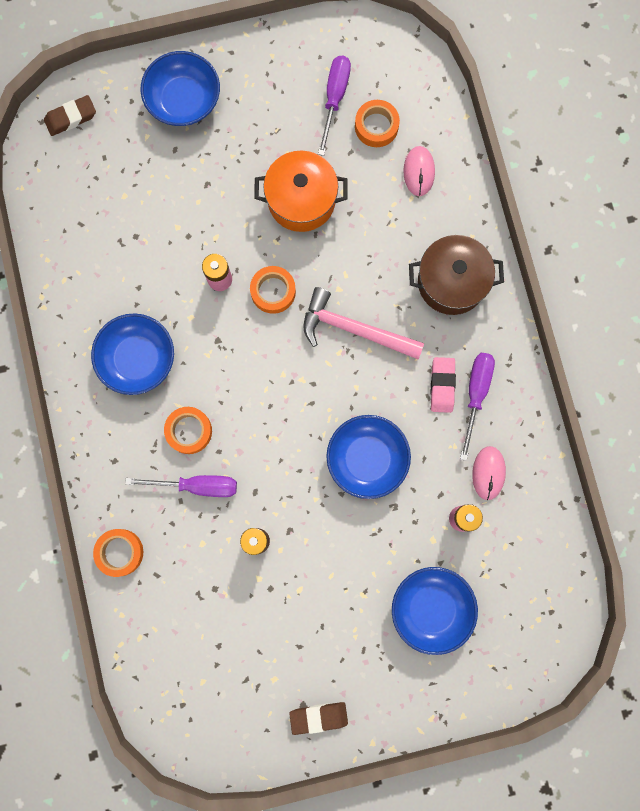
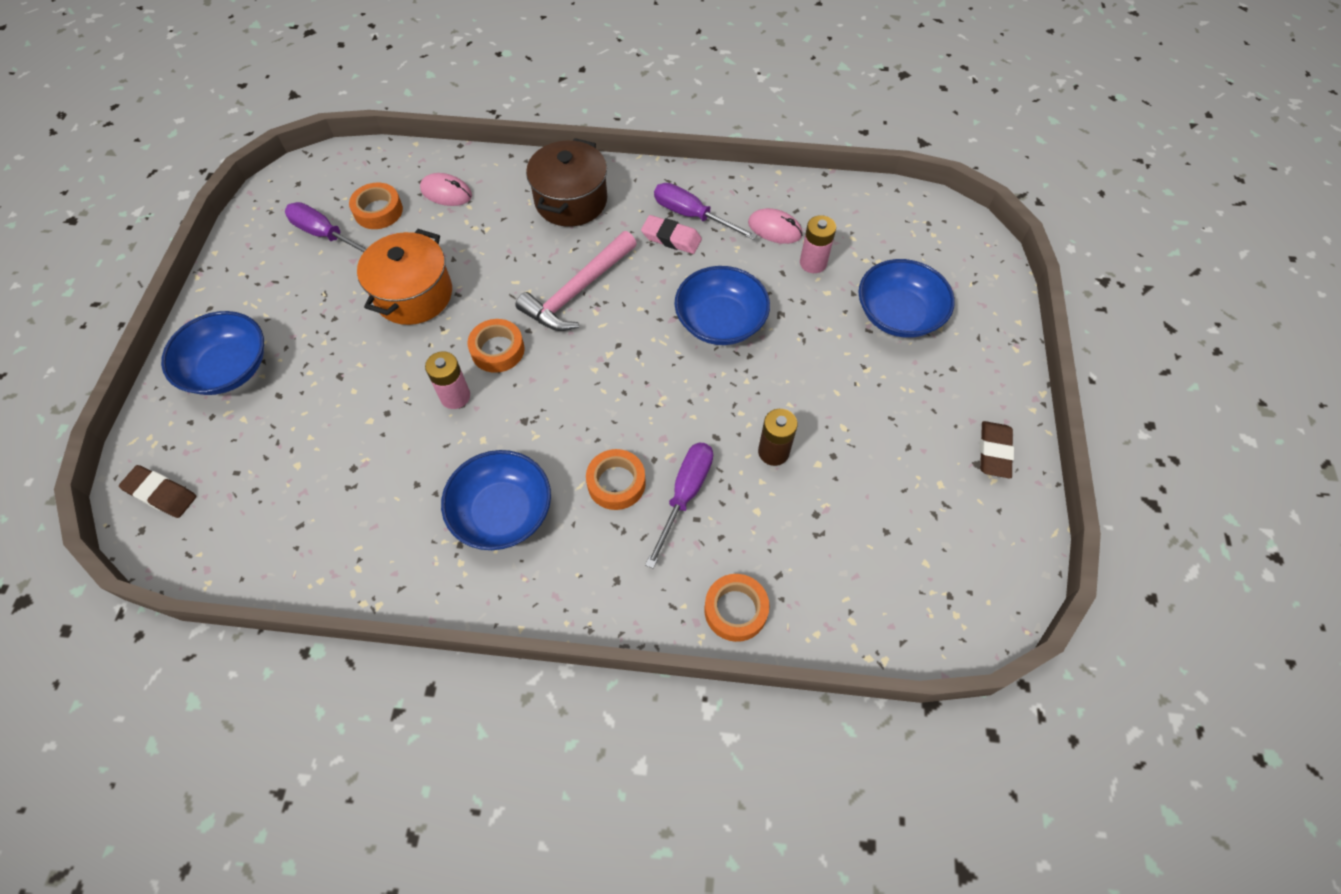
camera: 70 degrees left, 20 degrees down
(71, 118) = (161, 494): brown eraser -> brown eraser turned 60 degrees counterclockwise

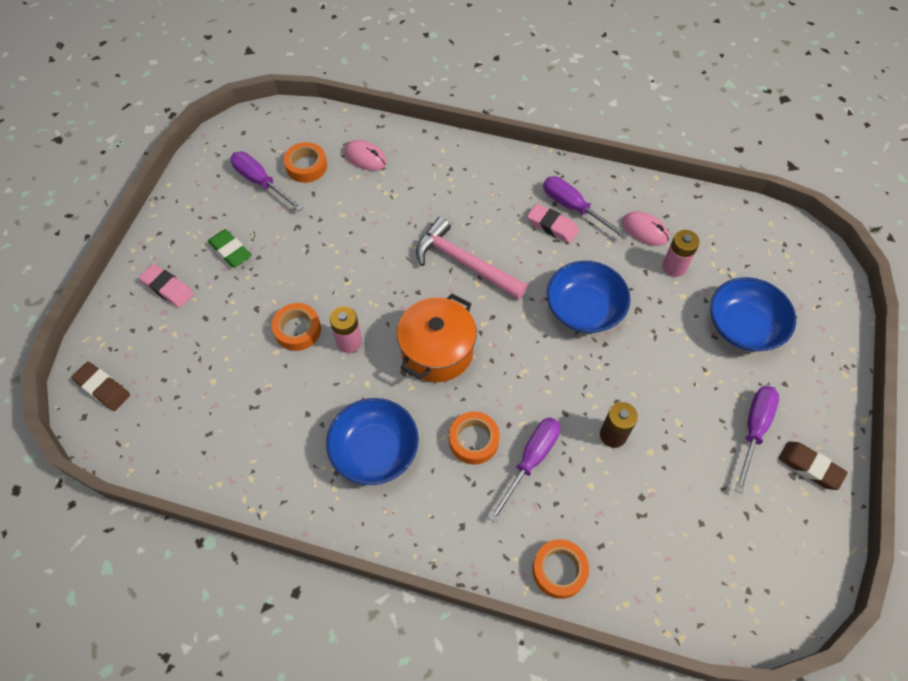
camera: 10 degrees right, 0 degrees up
(228, 368) = (168, 288): blue bowl -> pink eraser
(299, 316) = (230, 251): none -> green eraser
(413, 295) = (326, 246): orange pot -> orange pot (437, 351)
(497, 350) = (390, 306): orange tape -> orange tape (297, 330)
(571, 201) = (470, 179): brown pot -> none
(577, 291) = (464, 263): pink hammer -> pink hammer turned 75 degrees clockwise
(927, 422) = (753, 430): none -> purple screwdriver
(994, 452) = (810, 467): brown eraser -> brown eraser turned 75 degrees counterclockwise

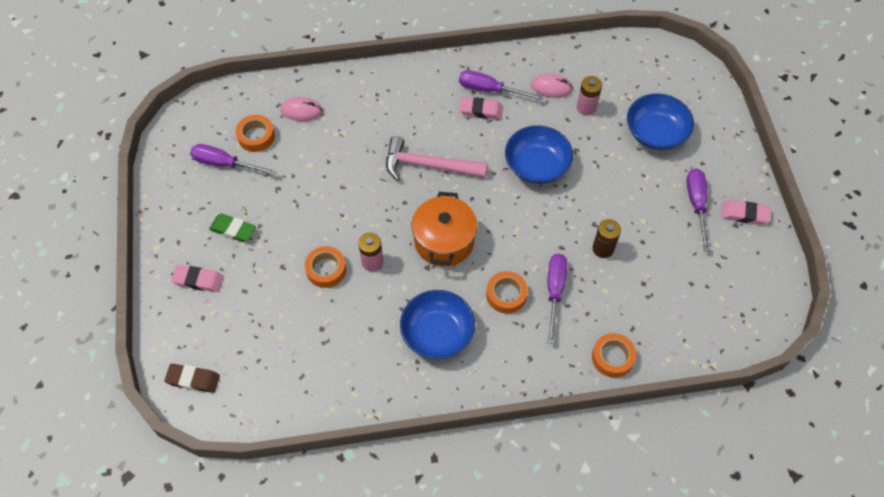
camera: 25 degrees left, 0 degrees up
(810, 467) = (744, 214): brown eraser -> pink eraser

